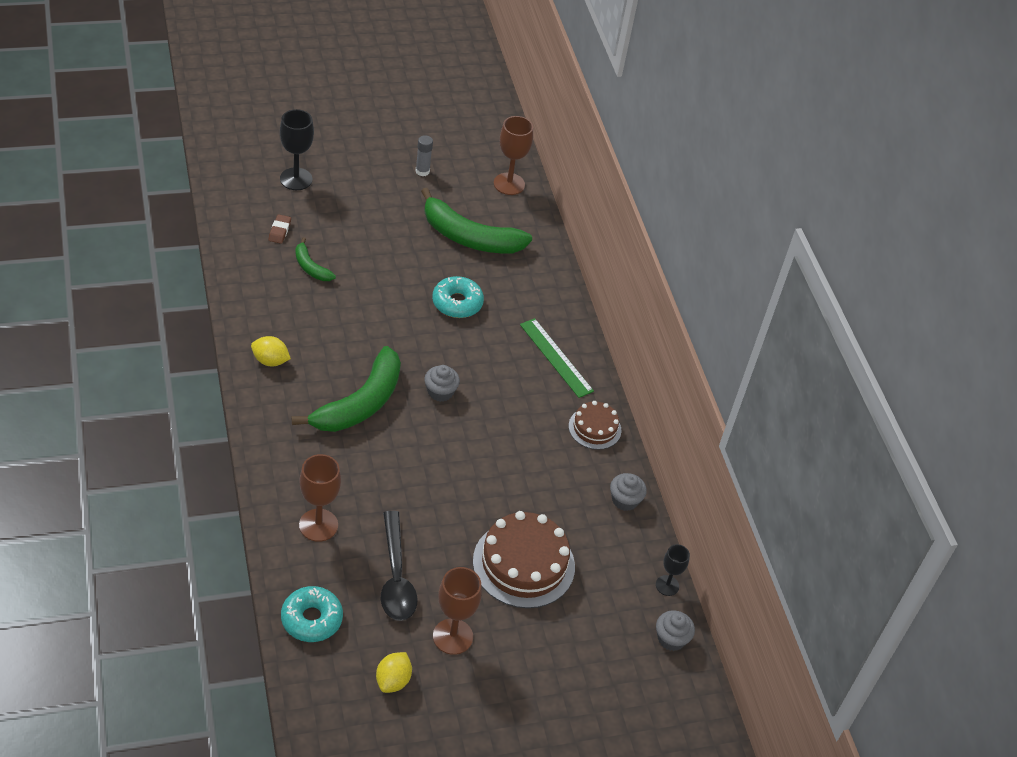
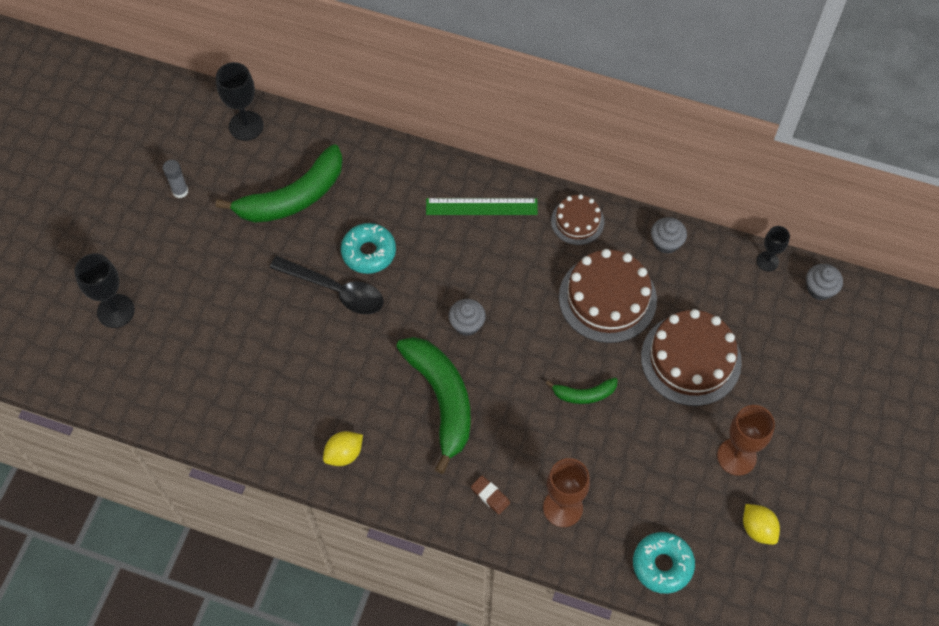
camera: 50 degrees left, 15 degrees up
(279, 231) = (178, 362): brown eraser -> brown eraser (490, 496)
(310, 267) = (244, 357): green banana -> green banana (584, 394)
(396, 577) = (653, 471): black spoon -> black spoon (336, 290)
(509, 184) = (246, 126): brown goblet -> black goblet
(537, 479) = (607, 298): none -> brown cake

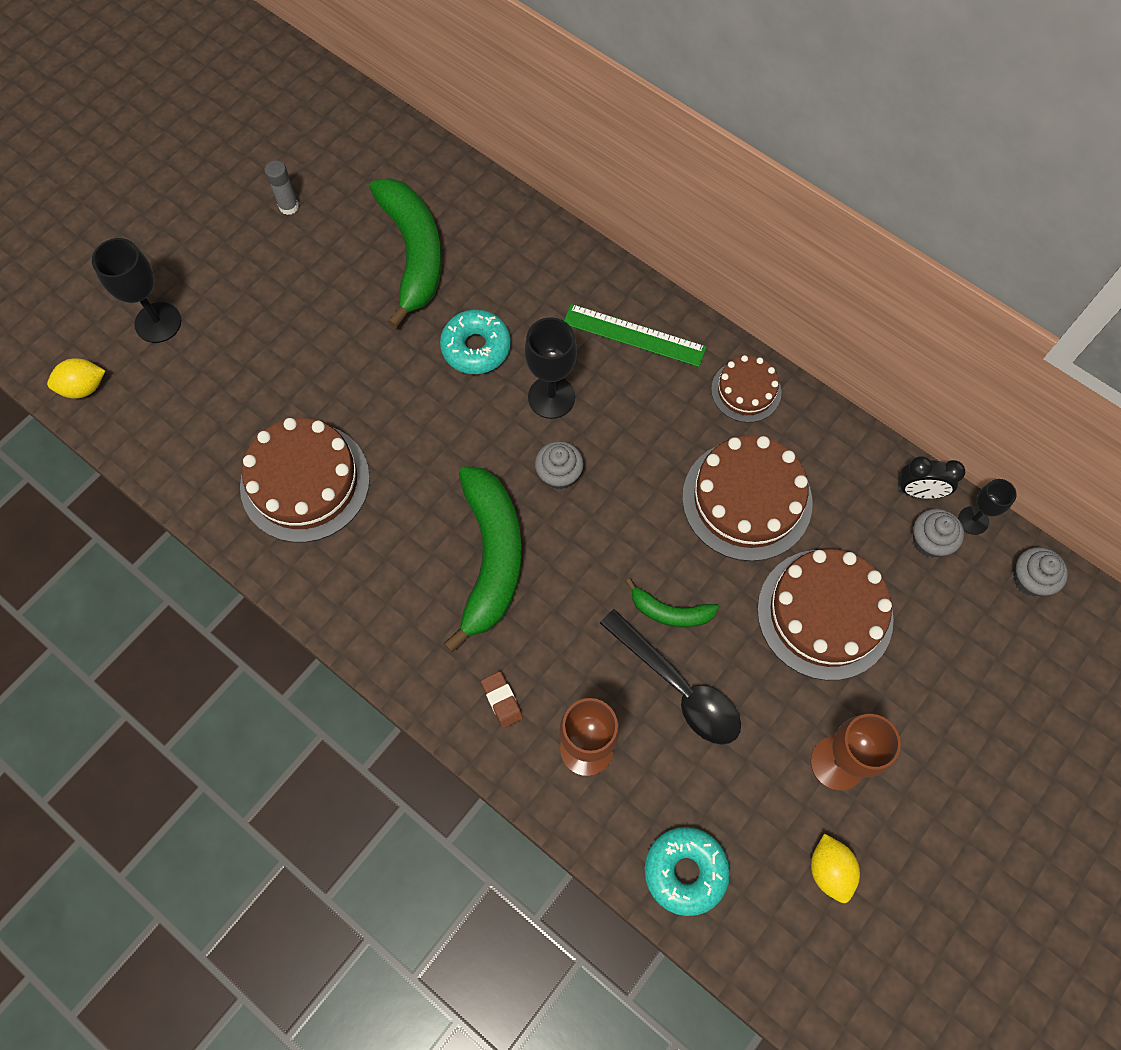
camera: 20 degrees right, 5 degrees up
(246, 126) = (395, 154): black goblet -> black goblet (551, 397)
(281, 391) = (305, 482): none -> brown cake
(292, 197) = (414, 254): green banana -> green banana turned 90 degrees counterclockwise
(336, 290) = (418, 381): black spoon -> black spoon (678, 687)
(344, 454) = (347, 584): yellow lemon -> yellow lemon (84, 387)
(666, 242) = (849, 453): grey cupcake -> grey cupcake (930, 541)
(723, 253) = (919, 491): none -> black clock

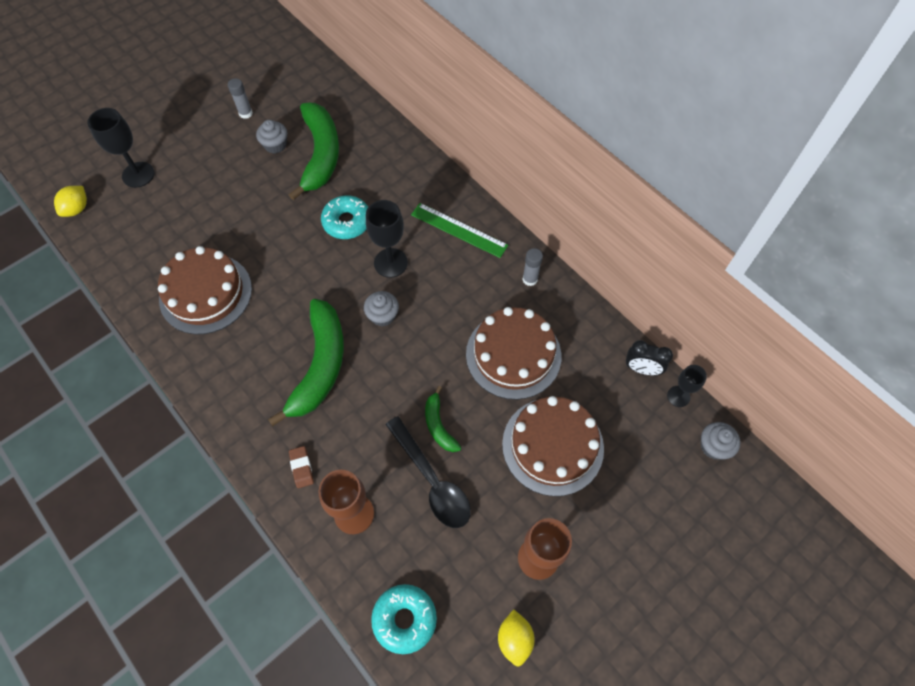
camera: 10 degrees right, 5 degrees down
(84, 387) = (77, 209): yellow lemon -> yellow lemon turned 60 degrees counterclockwise
(670, 612) = (438, 425): green banana -> green banana turned 45 degrees clockwise
(746, 391) = (530, 279): brown cake -> grey glue stick
(930, 541) = (642, 406): grey cupcake -> grey cupcake (275, 145)

